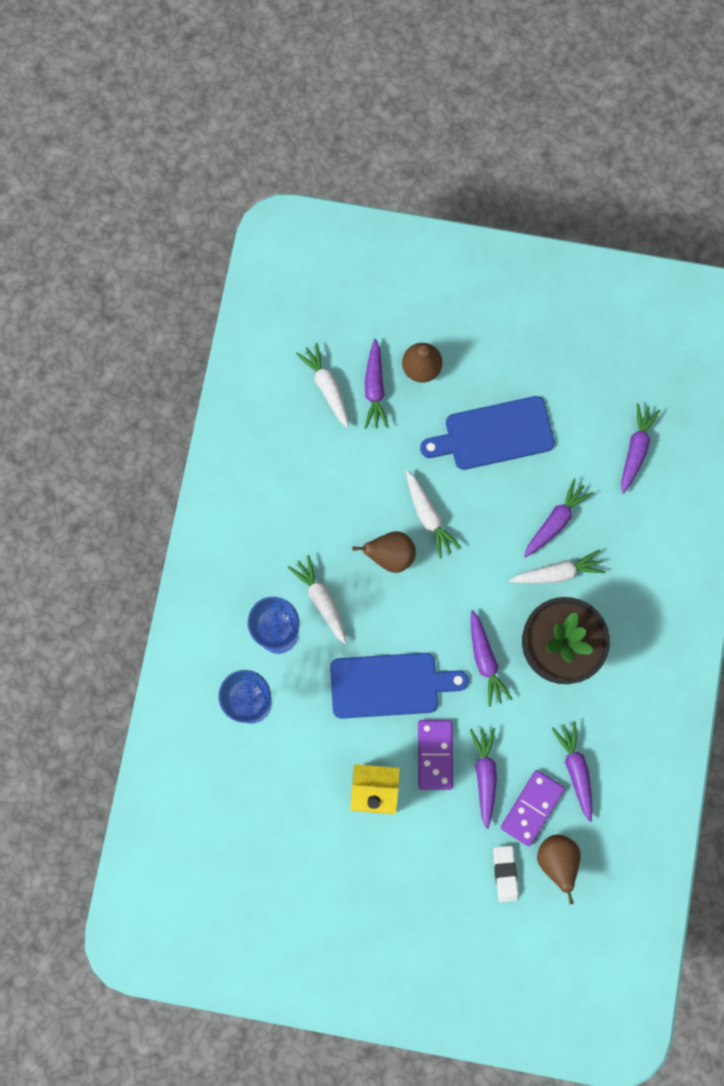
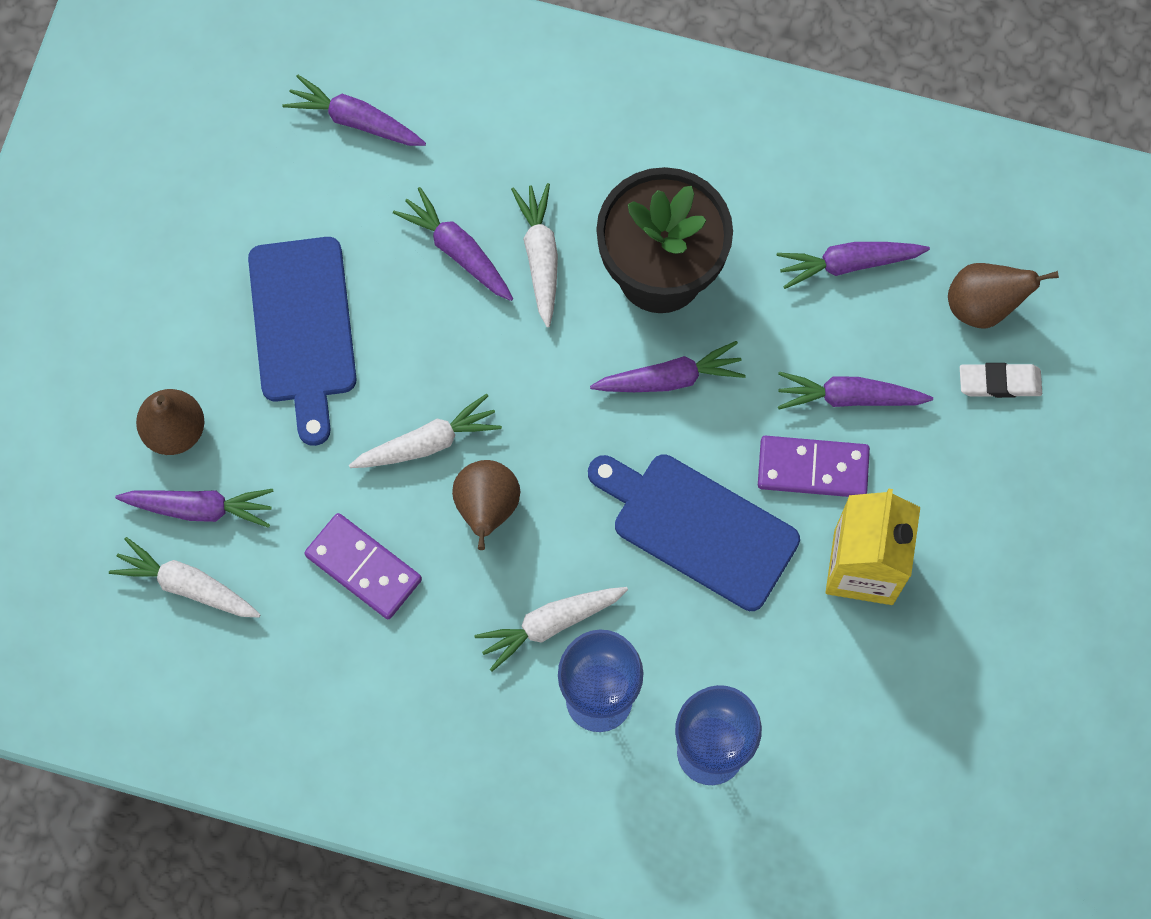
camera: 85 degrees left, 5 degrees down
(327, 388) = (188, 586): white carrot -> white carrot turned 45 degrees clockwise
(390, 685) = (698, 527): blue cutting board -> blue cutting board turned 60 degrees counterclockwise
(532, 808) = (902, 333): purple domino -> purple domino (363, 567)

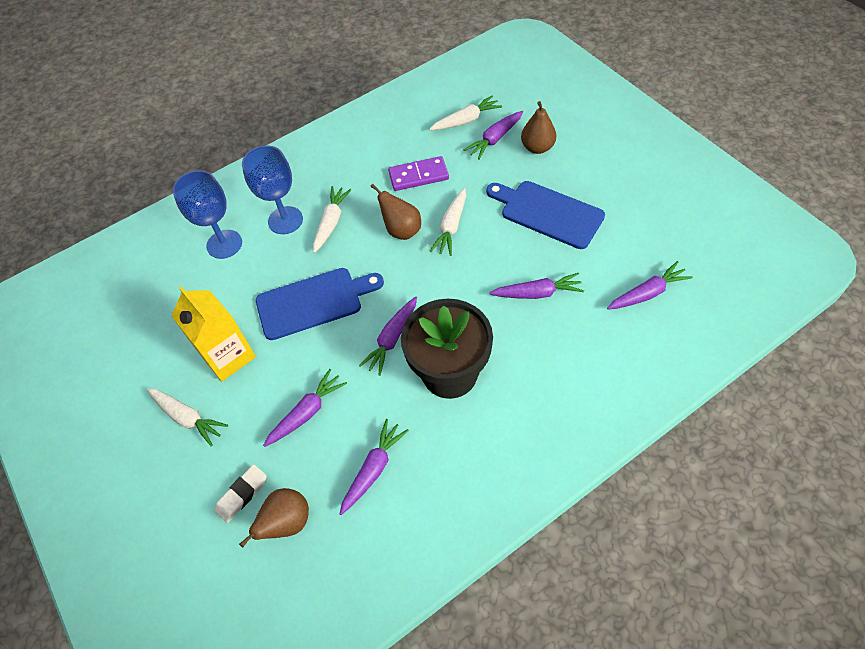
camera: 135 degrees right, 15 degrees down
(540, 257) = (504, 325): white carrot -> white carrot (187, 417)
(813, 468) = (291, 369): purple domino -> none

